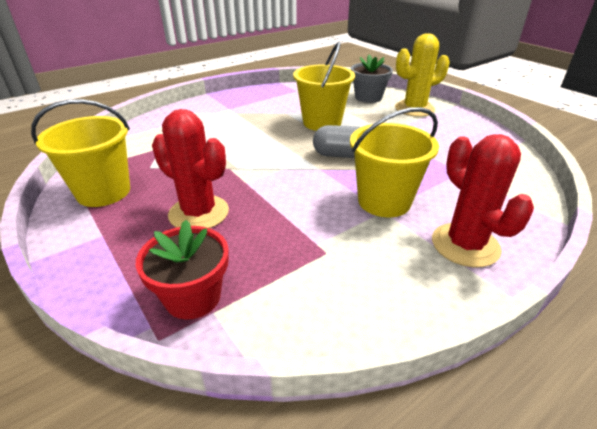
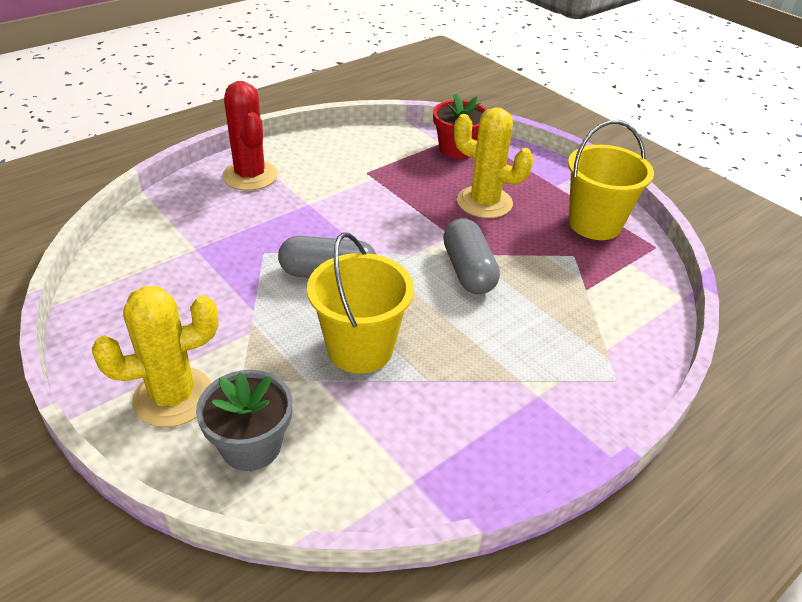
camera: 175 degrees right, 5 degrees up
(199, 213) = (484, 202): red cactus -> yellow cactus
(242, 157) = (468, 271): none -> grey capsule
(384, 201) = (304, 213): yellow bucket -> none

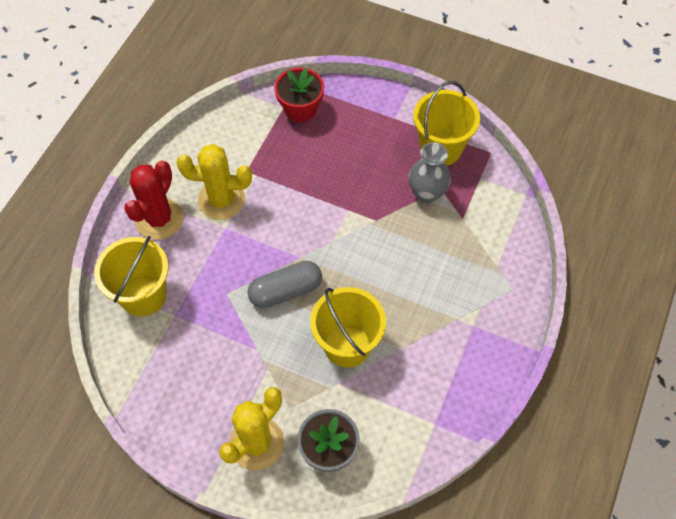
camera: 25 degrees left, 20 degrees up
(180, 222) = (143, 295): none -> yellow bucket
(250, 176) = (159, 219): red cactus -> red cactus turned 75 degrees clockwise
(468, 271) = (378, 239): grey capsule -> none
(484, 202) = (353, 163): yellow cactus -> yellow cactus (221, 200)
(554, 253) = (427, 193): none -> grey vase

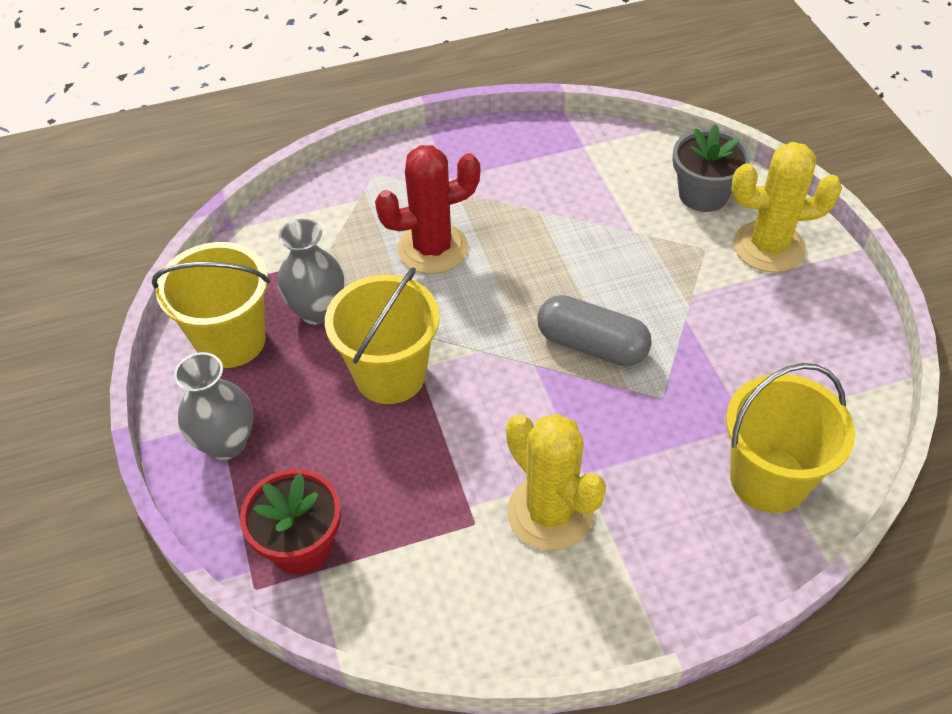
camera: 130 degrees left, 10 degrees down
(159, 219) = (659, 562): red cactus -> red cactus (432, 248)
(347, 345) = (587, 251): yellow bucket -> yellow bucket (390, 375)
(379, 114) = (226, 443): none -> grey vase

